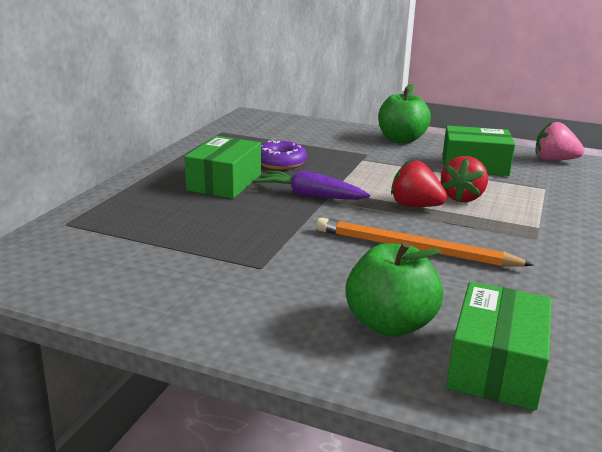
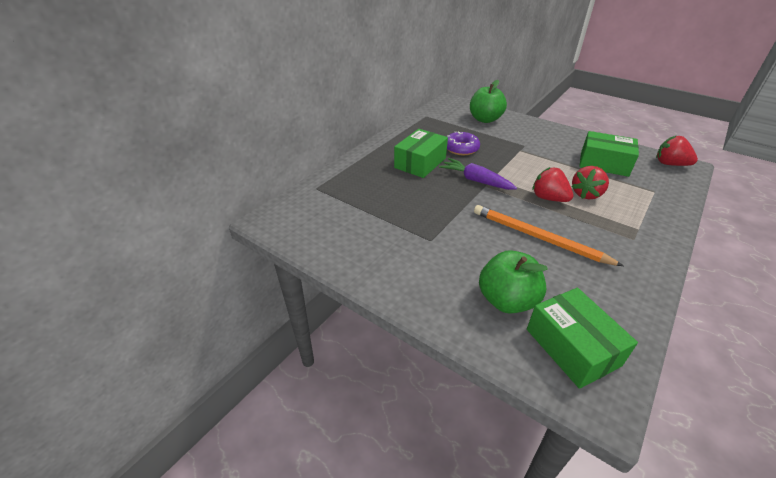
camera: 15 degrees right, 15 degrees up
(401, 140) = (553, 133): green apple -> green apple (485, 119)
(496, 365) = (572, 347): green box -> green box turned 60 degrees counterclockwise
(554, 160) = (670, 164): pink strawberry -> red strawberry

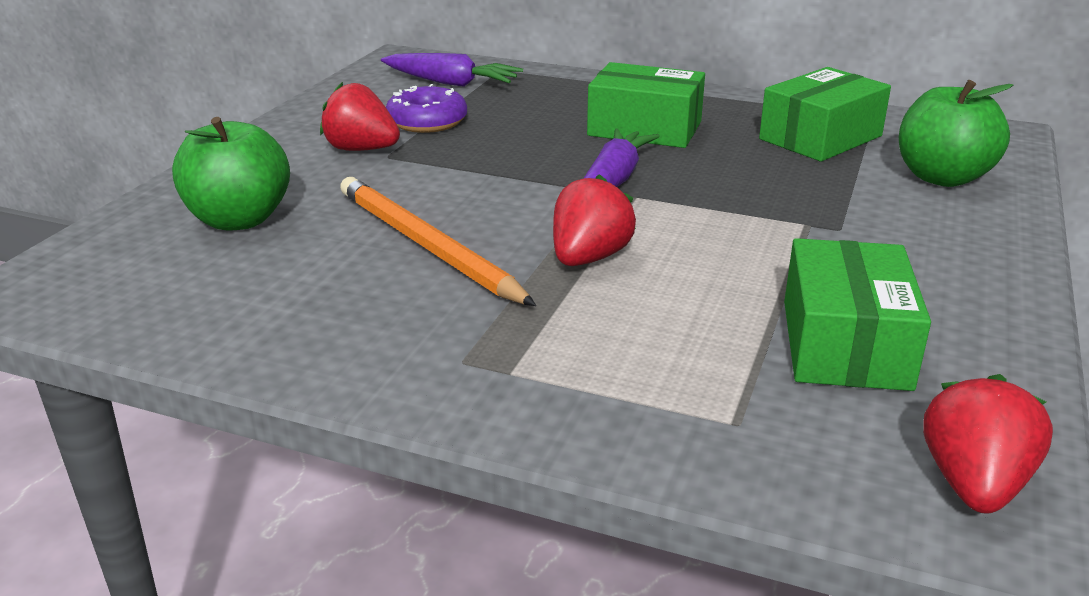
camera: 75 degrees right, 10 degrees down
(327, 207) = (452, 83): none -> purple carrot
(461, 148) = (746, 160): purple donut -> purple donut (427, 121)
(538, 237) = (426, 246): orange pencil -> orange pencil turned 60 degrees counterclockwise
(572, 347) = (129, 272): green box -> green box (820, 138)
(586, 194) = (640, 307): red strawberry -> red strawberry (361, 149)

